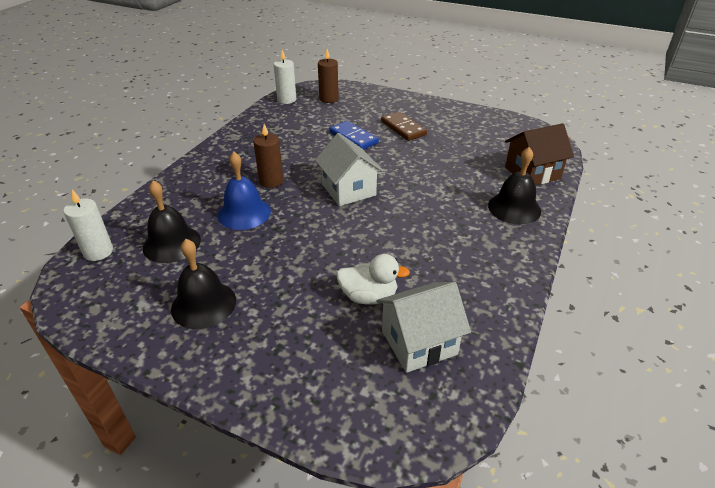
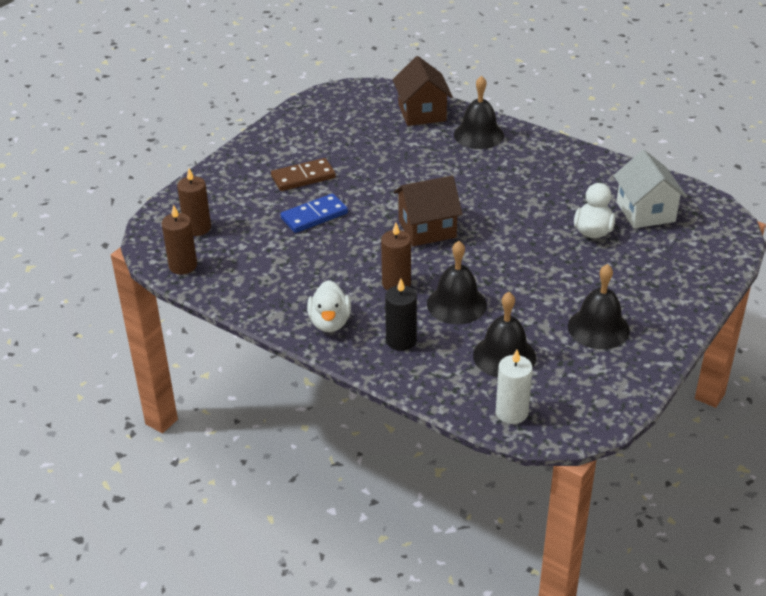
camera: 80 degrees left, 0 degrees up
(199, 189) = (401, 341): none -> black candle
(224, 157) = (330, 322): none -> white duck
(244, 213) = (456, 304): blue bell -> black bell
(286, 100) = (183, 266): white candle -> brown candle
(348, 190) = (427, 229): white house -> brown house

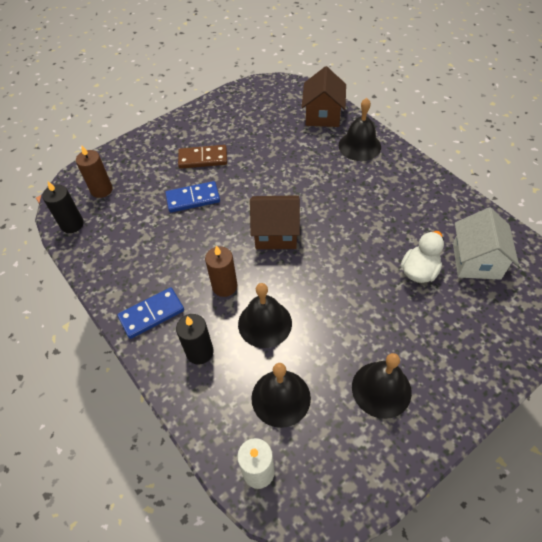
camera: 20 degrees right, 15 degrees up
(183, 266) = (72, 224): brown candle -> black candle
(330, 322) = (152, 314): white duck -> blue domino

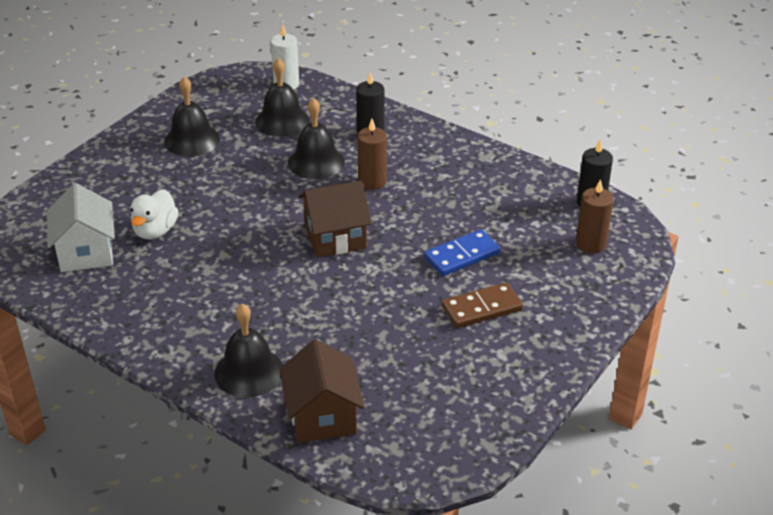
camera: 160 degrees right, 15 degrees down
(152, 314) = (435, 149): blue domino -> none

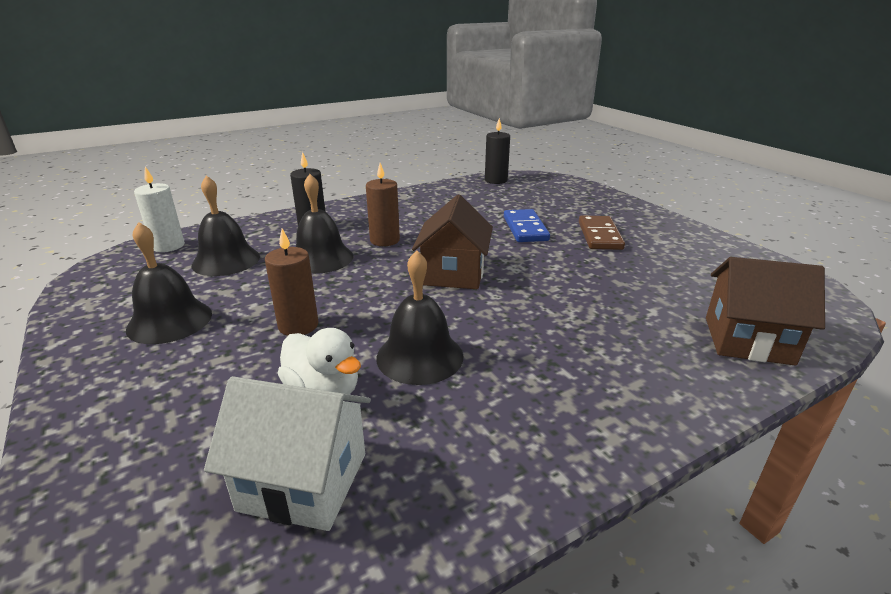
camera: 65 degrees left, 10 degrees down
(249, 372) = (663, 374): black bell -> black bell (420, 356)
(591, 244) = (542, 189): brown candle -> brown candle (298, 325)

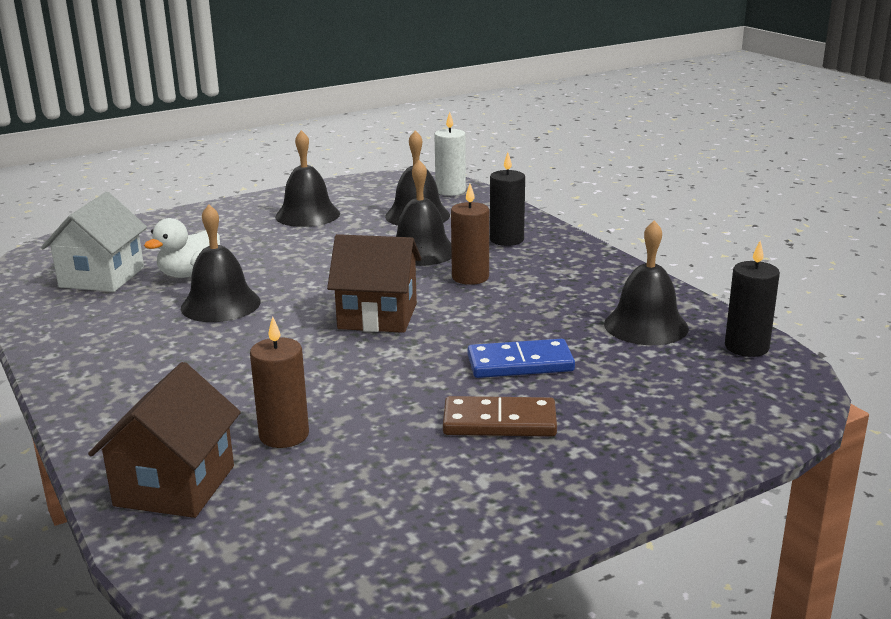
camera: 90 degrees right, 5 degrees down
(298, 325) = (286, 256): brown candle -> brown candle (284, 435)
(470, 197) = (646, 326): none -> black bell

